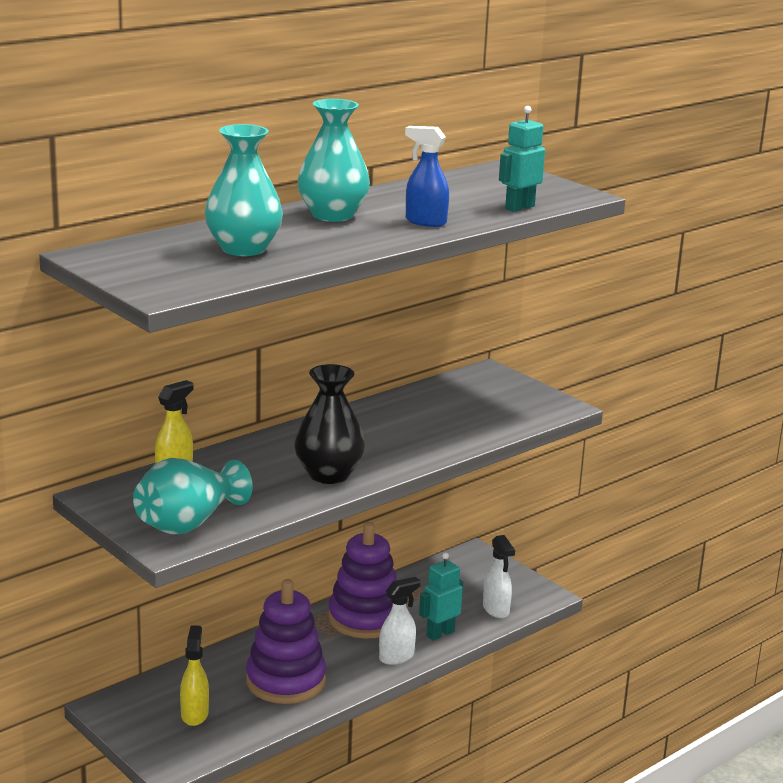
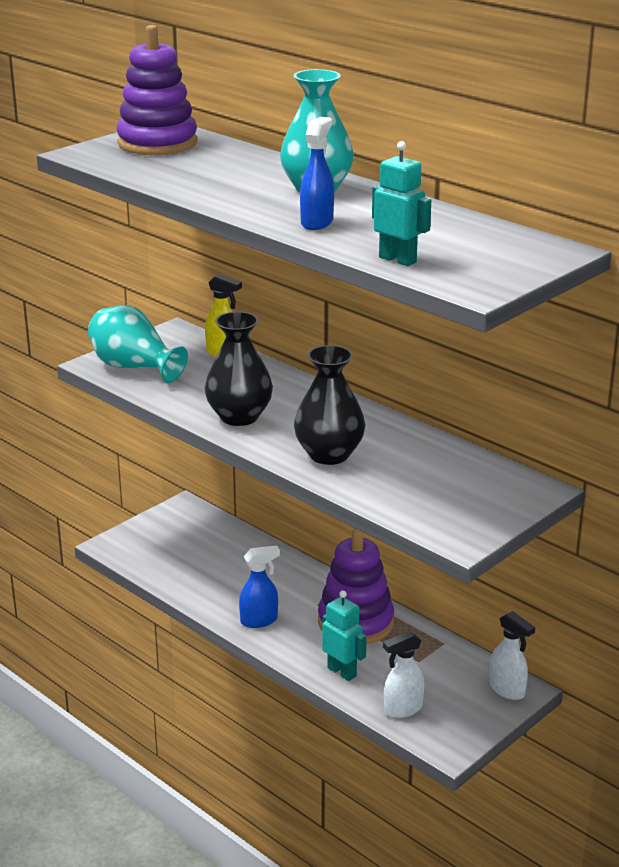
camera: 85 degrees right, 5 degrees up
(195, 714) = (179, 547): yellow spray bottle -> none
(243, 249) = (199, 167): turquoise vase -> none
(286, 681) = (237, 587): purple stacking toy -> purple stacking toy (157, 143)
(350, 672) = (259, 620): none -> blue spray bottle
(397, 657) = (291, 646): white spray bottle -> white spray bottle (507, 690)
(416, 441) = (329, 454): none -> black vase

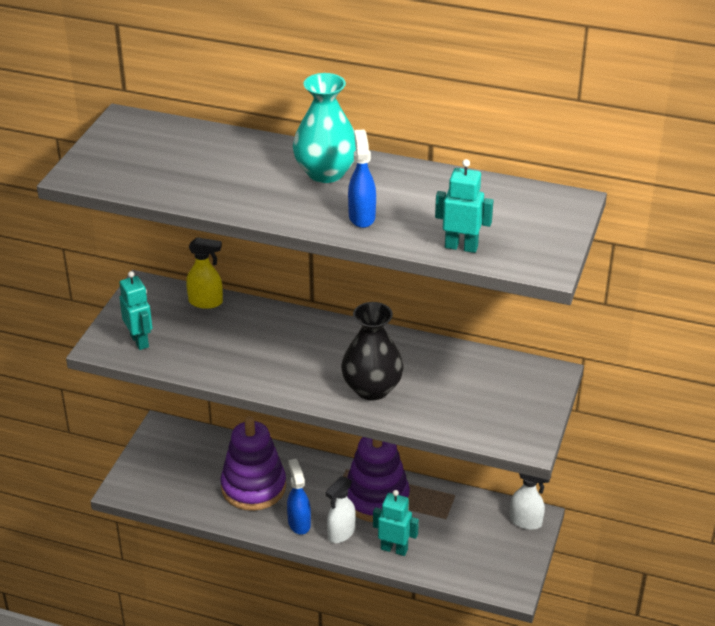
camera: 25 degrees left, 10 degrees up
(134, 368) = (140, 341): turquoise vase -> turquoise robot
(157, 143) = (136, 143): purple stacking toy -> purple stacking toy (253, 487)
(239, 417) = (271, 370): black vase -> none
(259, 620) = (299, 523): blue spray bottle -> blue spray bottle turned 60 degrees counterclockwise
(402, 709) = (460, 567): white spray bottle -> white spray bottle (341, 533)

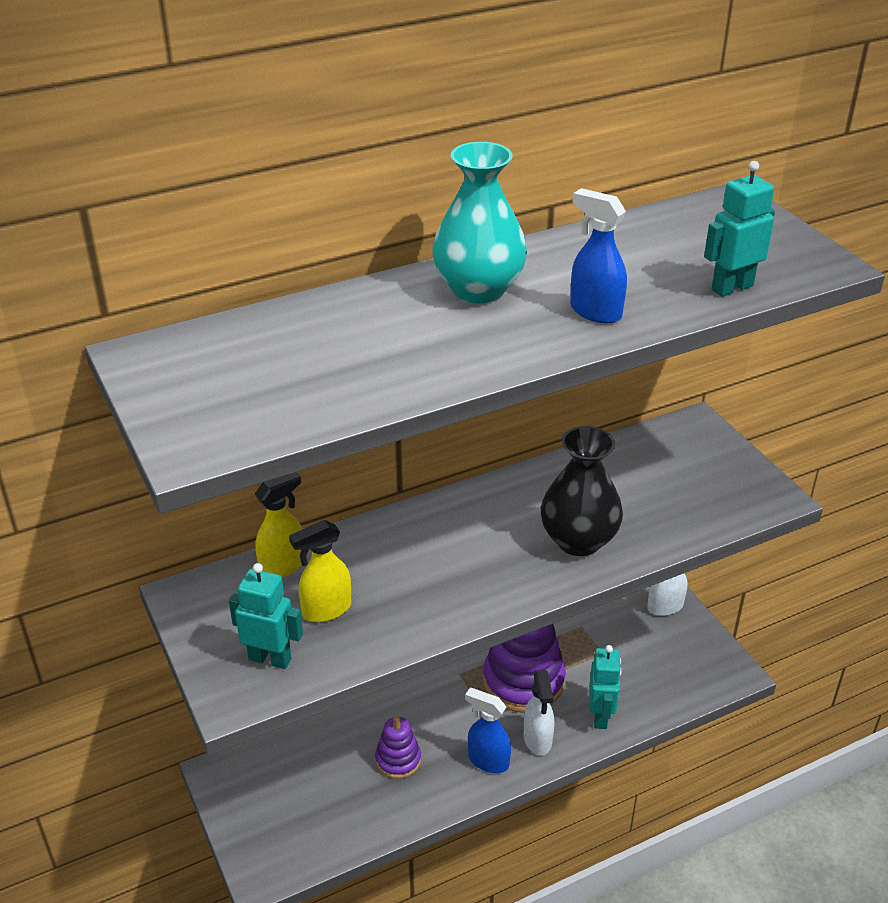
camera: 45 degrees left, 0 degrees up
(195, 336) = (326, 610): none -> yellow spray bottle
(253, 487) = (398, 760): purple stacking toy -> purple stacking toy, size x0.53
(394, 549) = (601, 716): turquoise robot -> turquoise robot turned 120 degrees clockwise

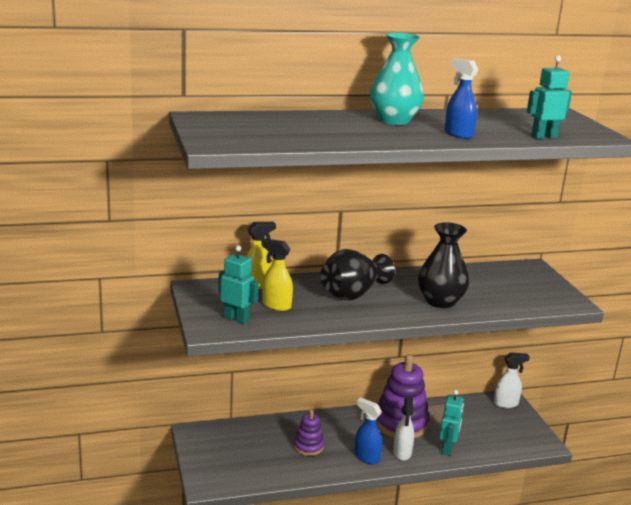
camera: 10 degrees right, 15 degrees down
(326, 610) = (276, 305): yellow spray bottle -> yellow spray bottle turned 45 degrees clockwise
(440, 553) = (353, 294): none -> black vase

